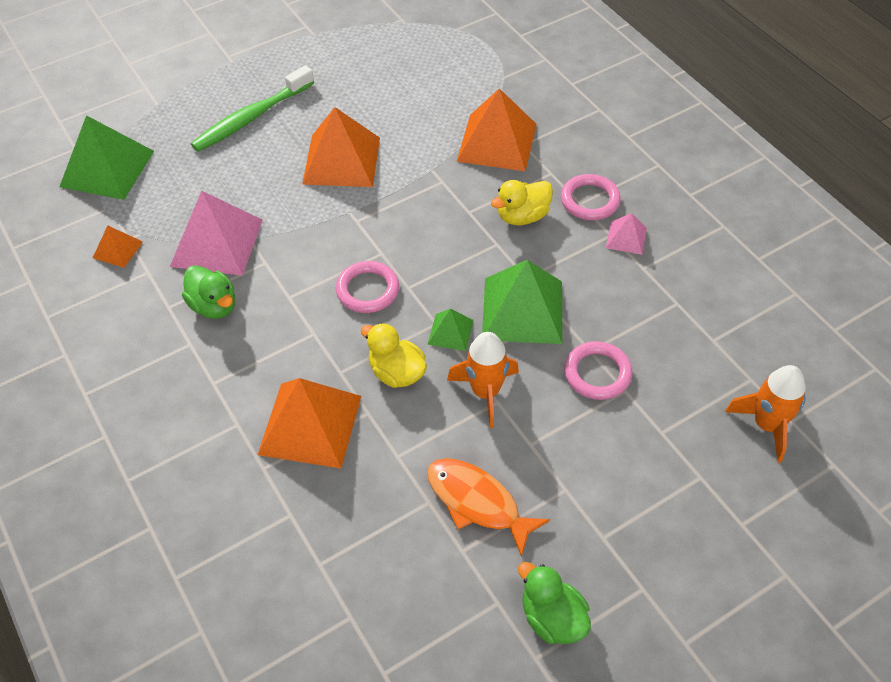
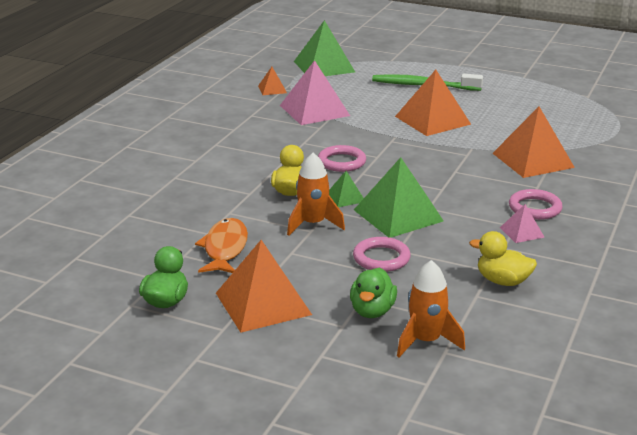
camera: 55 degrees right, 25 degrees down
(214, 306) = (268, 125): green duck -> green duck (372, 311)
(310, 425) = (220, 179): orange pyramid -> orange pyramid (262, 303)
(522, 216) = (480, 189): yellow duck -> yellow duck (502, 281)

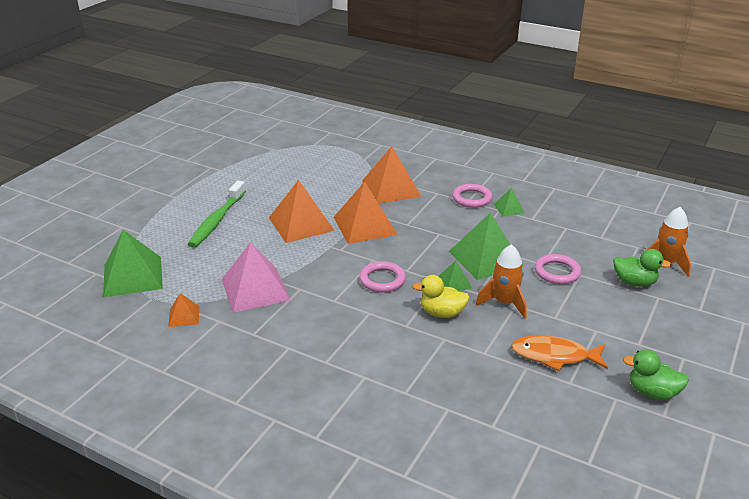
camera: 85 degrees left, 5 degrees up
(262, 303) = (639, 335): orange pyramid -> orange pyramid (365, 226)
(502, 281) = (580, 224): yellow duck -> none
(522, 232) = (509, 208): pink pyramid -> green pyramid

